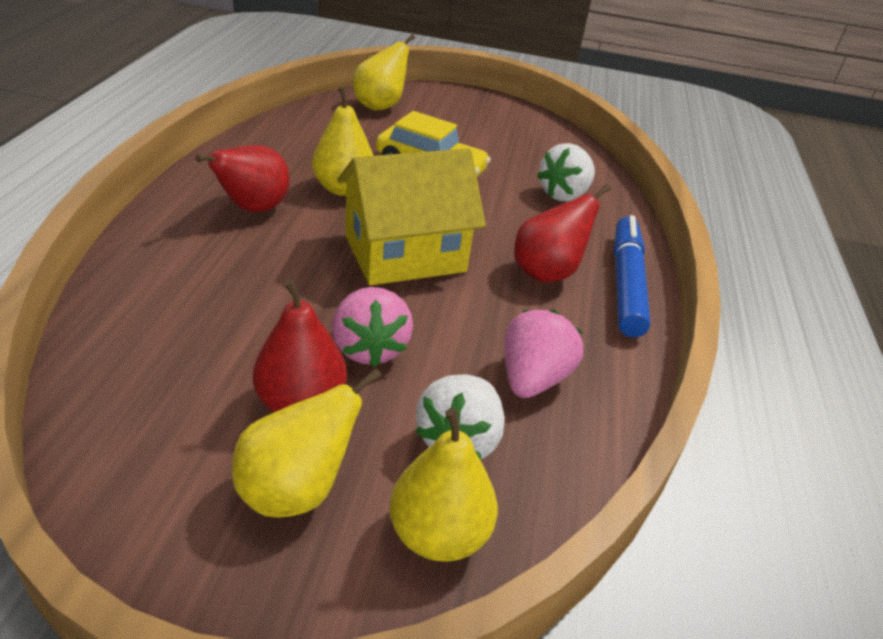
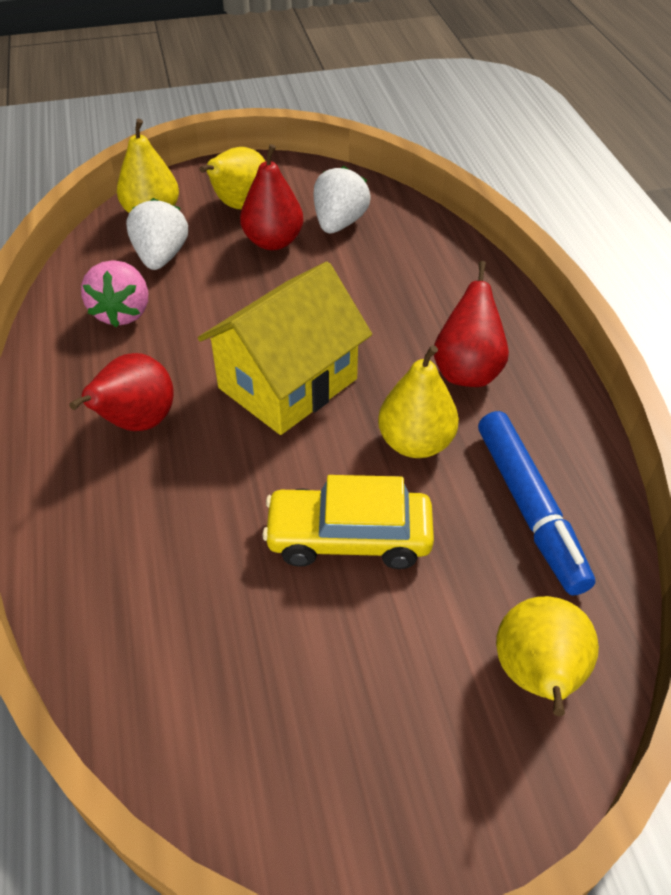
camera: 160 degrees right, 10 degrees up
(369, 348) = (256, 288): pink strawberry -> none
(564, 194) = (147, 578): white strawberry -> white strawberry (339, 223)
(626, 284) = (47, 445): blue marker -> blue marker (529, 508)

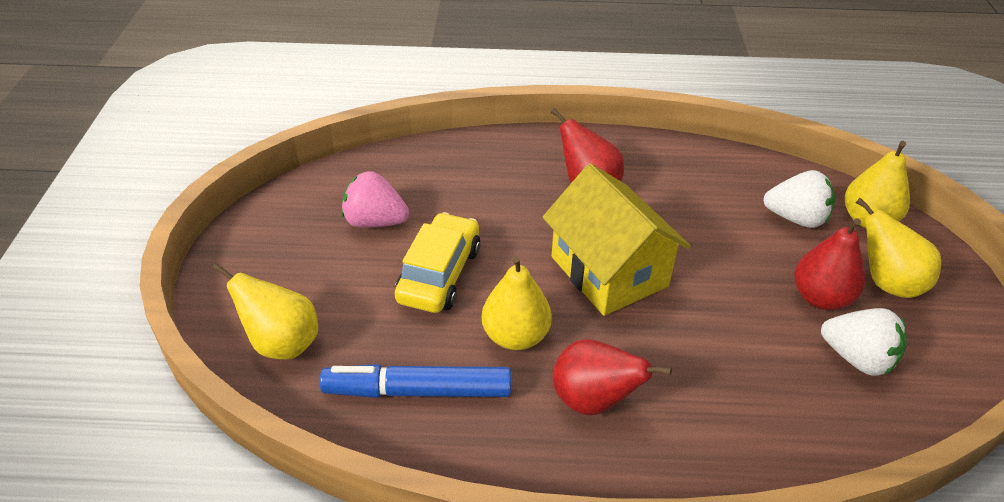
camera: 105 degrees right, 5 degrees down
(122, 312) = (718, 189): pink strawberry -> pink strawberry (375, 222)

